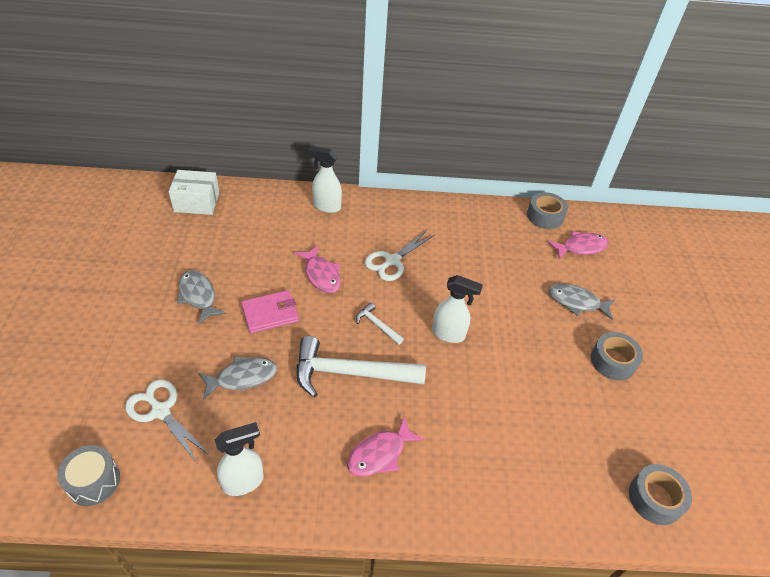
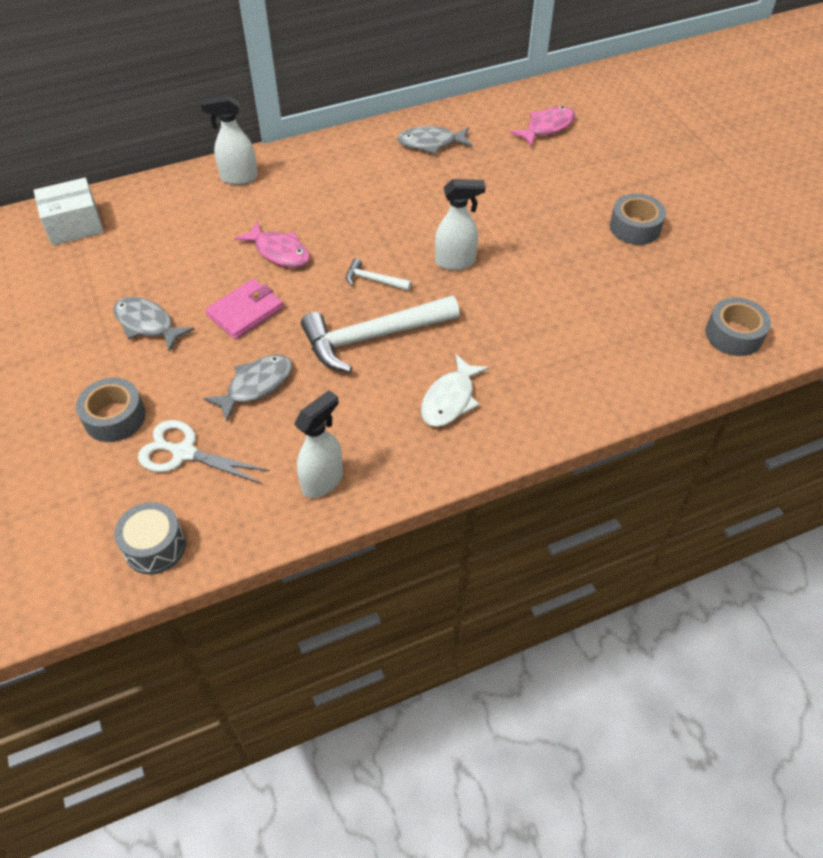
camera: 20 degrees left, 5 degrees up
(380, 454) = (450, 399): pink fish -> white fish
(392, 261) = (351, 210): white scissors -> none
(545, 216) = (492, 108): grey tape -> grey tape (115, 417)
(576, 302) = (570, 183): grey fish -> grey fish (431, 143)

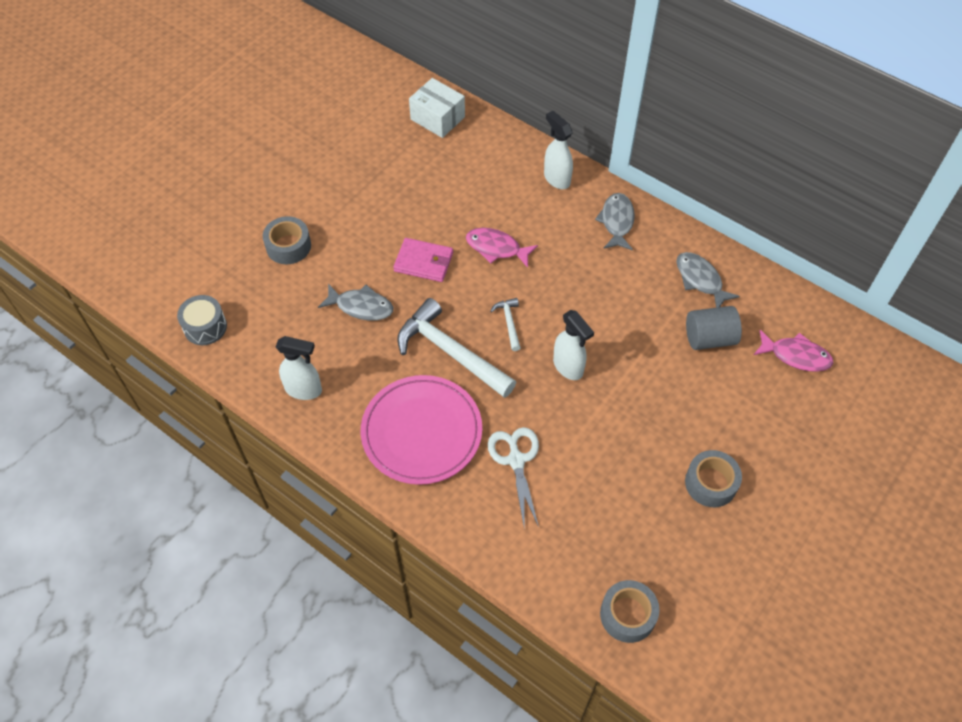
camera: 60 degrees right, 5 degrees up
(147, 324) = (376, 214): grey fish -> grey fish (617, 222)
(184, 452) = (282, 299): white scissors -> white scissors (516, 460)
(279, 252) = (496, 248): pink fish -> pink fish turned 105 degrees clockwise
(450, 399) = (421, 432): white fish -> pink plate
(493, 164) = (709, 338): none -> grey cylinder

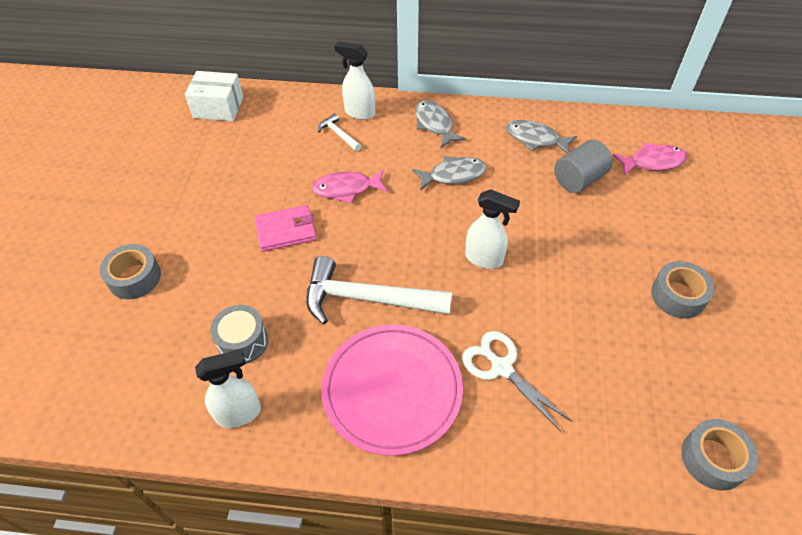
camera: 30 degrees left, 5 degrees down
(205, 327) = (83, 404): grey drum -> grey drum (243, 342)
(361, 306) = (249, 299): grey fish -> grey fish (453, 175)
(509, 322) = (403, 246): white hammer -> white hammer (338, 134)

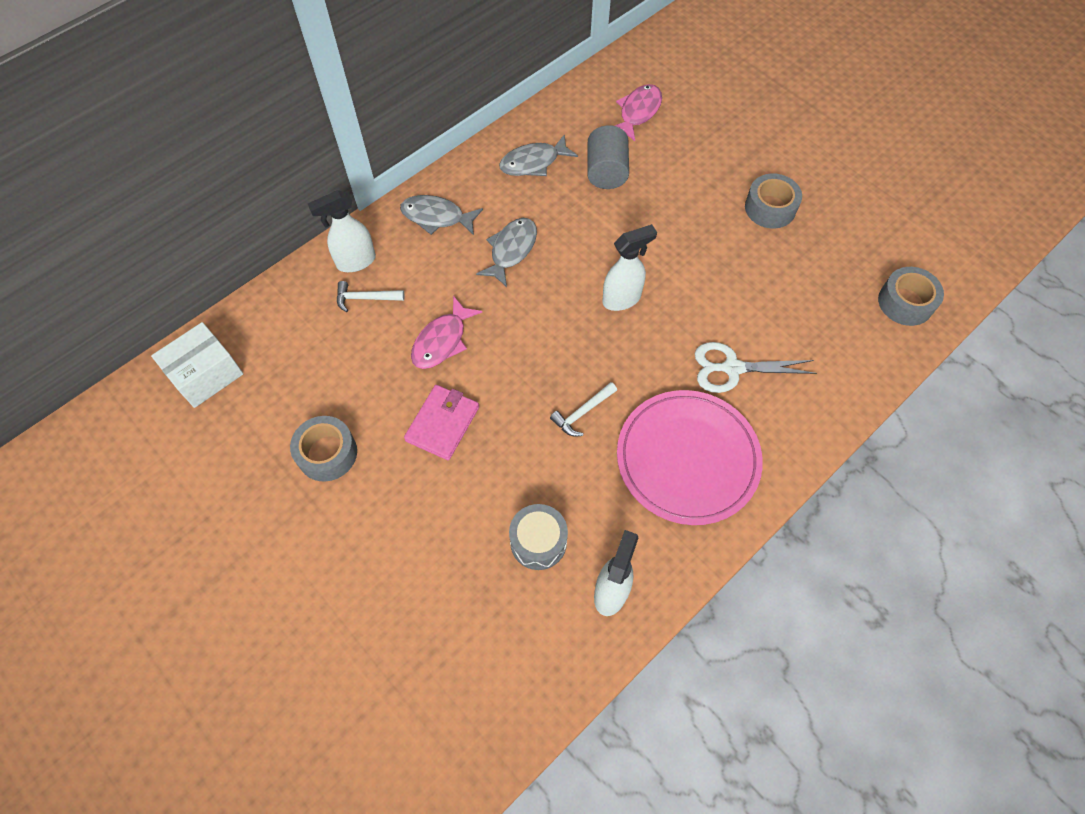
camera: 50 degrees left, 10 degrees up
(134, 277) = (370, 594): grey tape -> grey tape (327, 453)
(367, 299) = (582, 413): white hammer -> white hammer, size x0.46

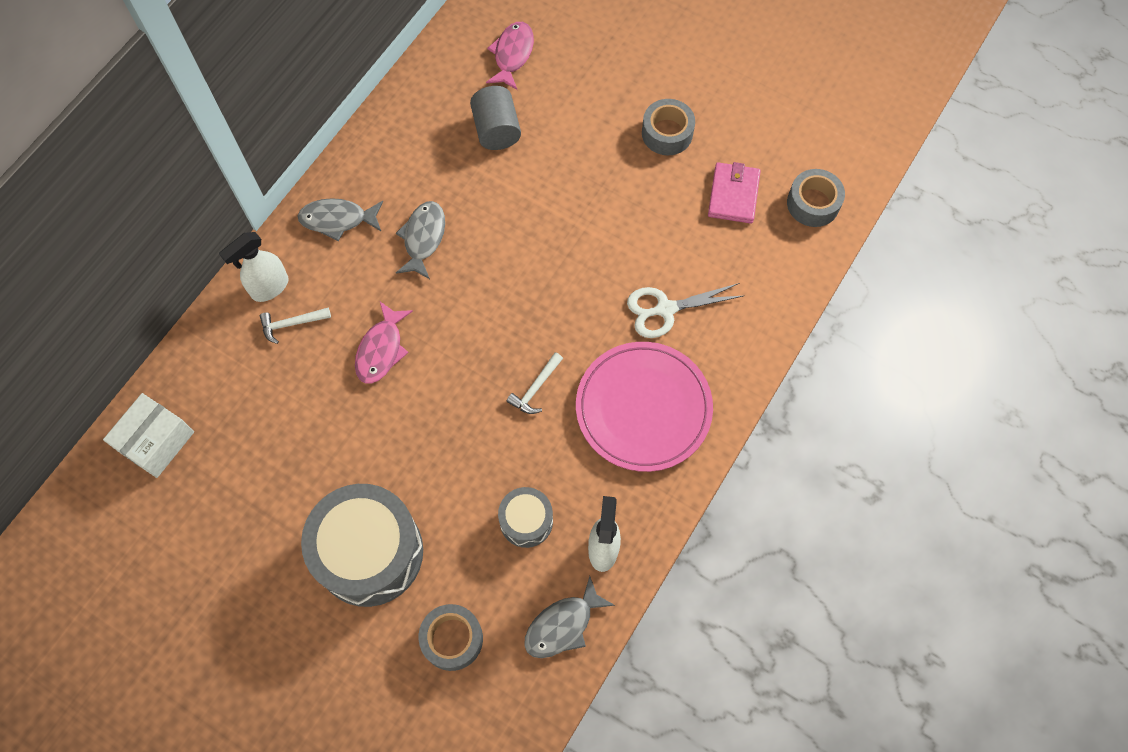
camera: 15 degrees left, 5 degrees up
(327, 453) = (303, 489): grey tape -> grey tape (452, 639)
(372, 532) = (369, 552): none -> grey drum
(442, 424) = (406, 432): pink wallet -> pink wallet (733, 195)
(533, 162) = (420, 136): grey fish -> grey fish (563, 625)
(622, 299) = (545, 264): white spray bottle -> none

